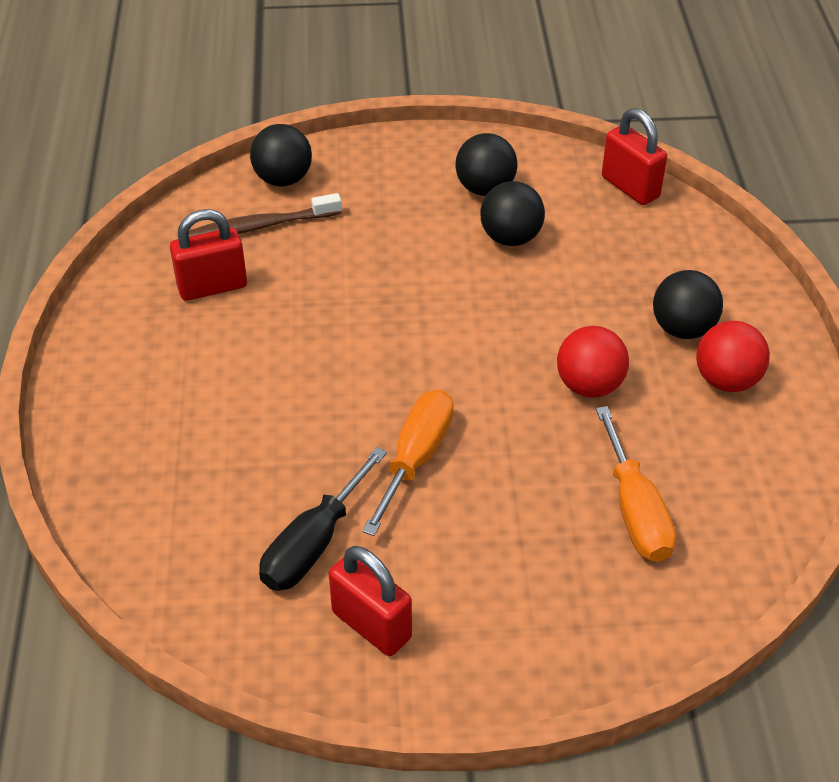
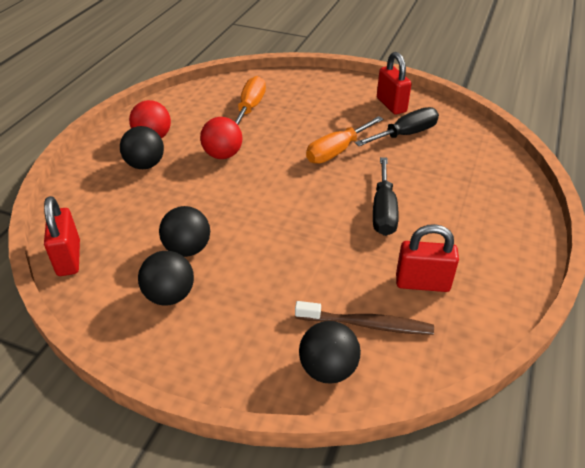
camera: 155 degrees left, 5 degrees down
(294, 368) = (383, 211): none -> black screwdriver

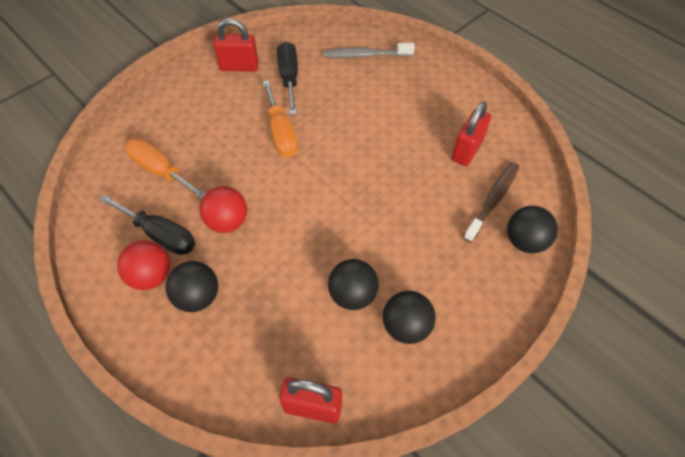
camera: 65 degrees left, 15 degrees up
(383, 211) = (378, 137): black screwdriver -> black screwdriver (160, 234)
(485, 170) = (365, 55): none -> grey toothbrush

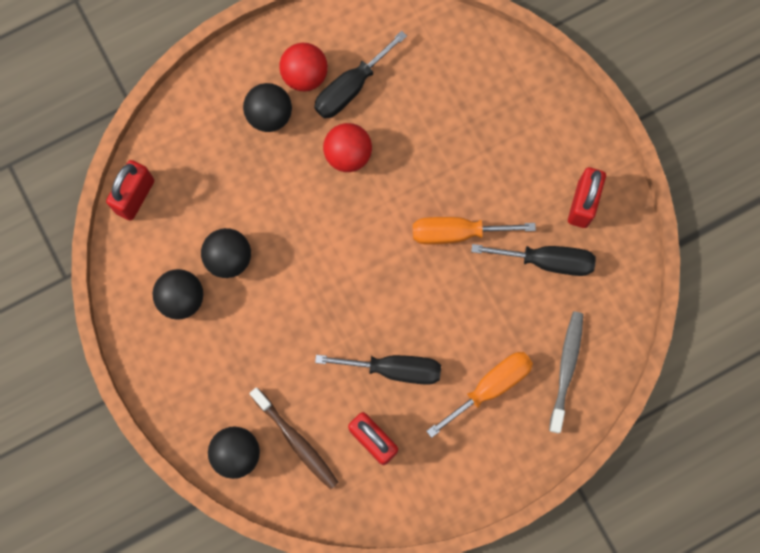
camera: 105 degrees right, 20 degrees up
(160, 170) = (435, 95): orange screwdriver -> orange screwdriver (490, 387)
(406, 149) = (394, 369): none -> black screwdriver

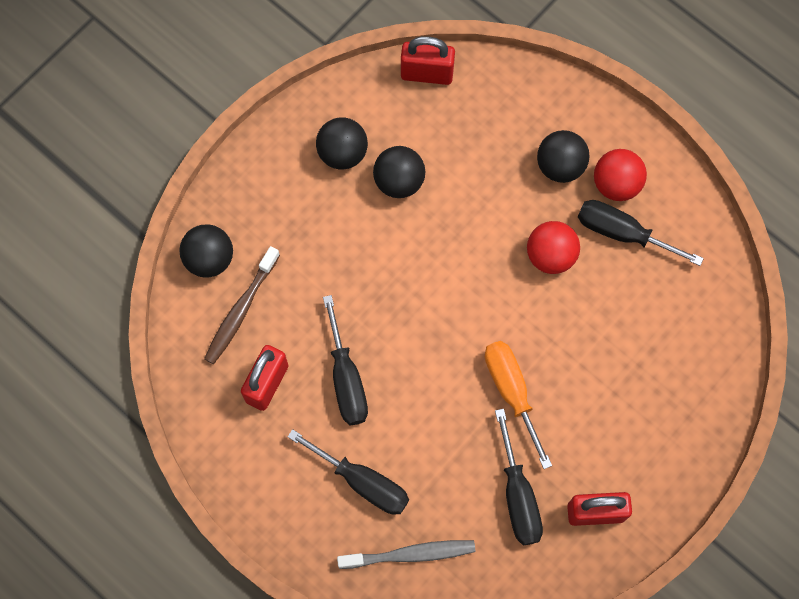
camera: 70 degrees right, 5 degrees down
(490, 387) = (362, 482): orange screwdriver -> black screwdriver

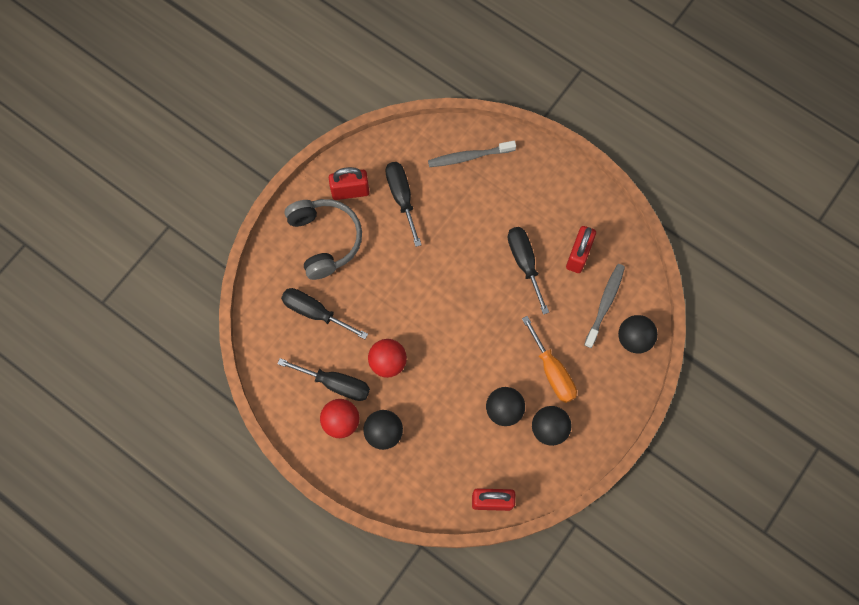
camera: 175 degrees right, 0 degrees up
(241, 310) = (605, 304): brown toothbrush -> grey toothbrush
(362, 482) = (505, 197): black screwdriver -> black screwdriver (315, 312)
(511, 392) = (410, 264): orange screwdriver -> orange screwdriver (552, 371)
(635, 438) = (324, 240): none -> grey headphones

